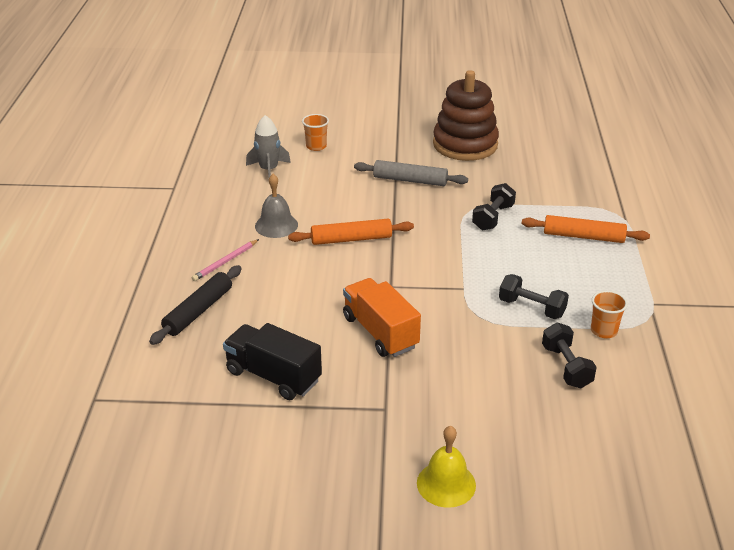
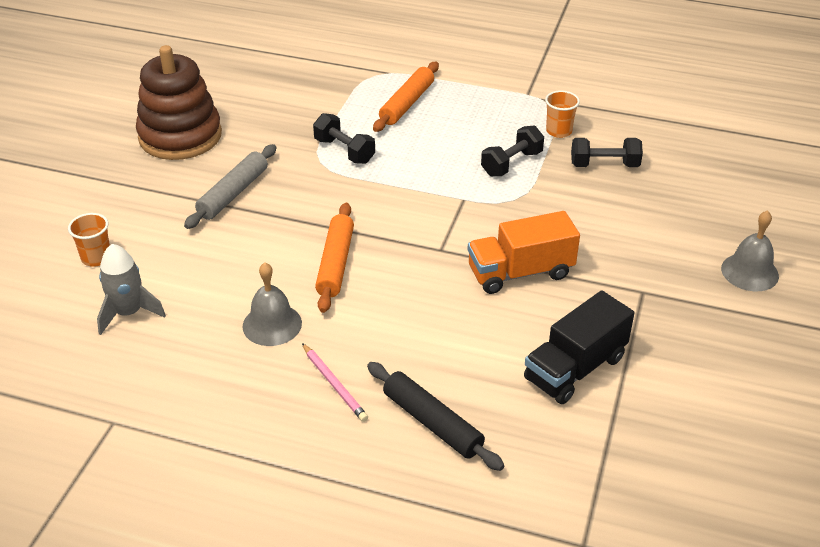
camera: 75 degrees left, 5 degrees up
(446, 484) = (749, 272): yellow bell -> grey bell

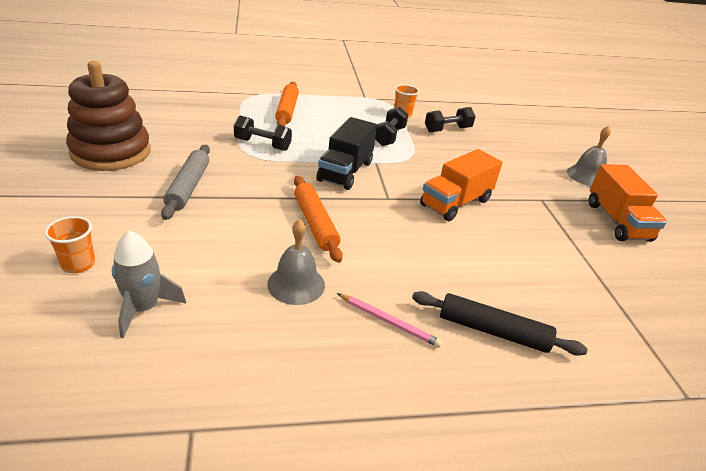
camera: 30 degrees left, 5 degrees down
(575, 368) = (550, 260): black truck -> black truck (345, 171)
(722, 344) = (617, 221): none -> orange truck

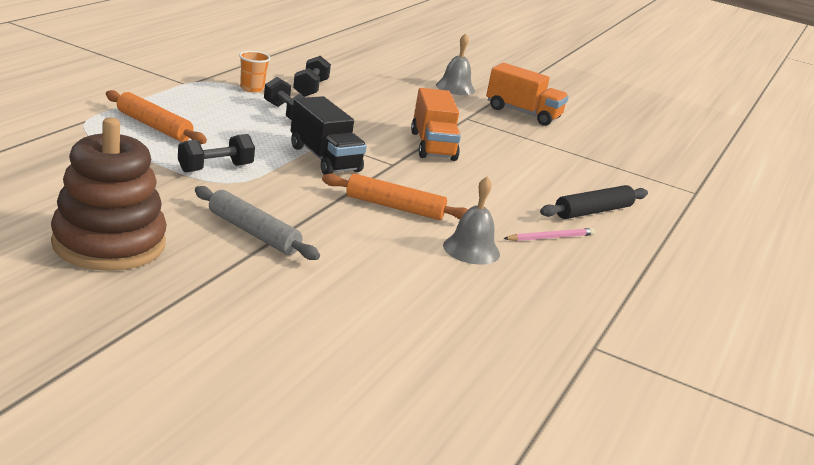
camera: 55 degrees left, 10 degrees down
(78, 264) = (331, 328): orange cup -> none
(144, 308) = (436, 319): grey rocket -> none

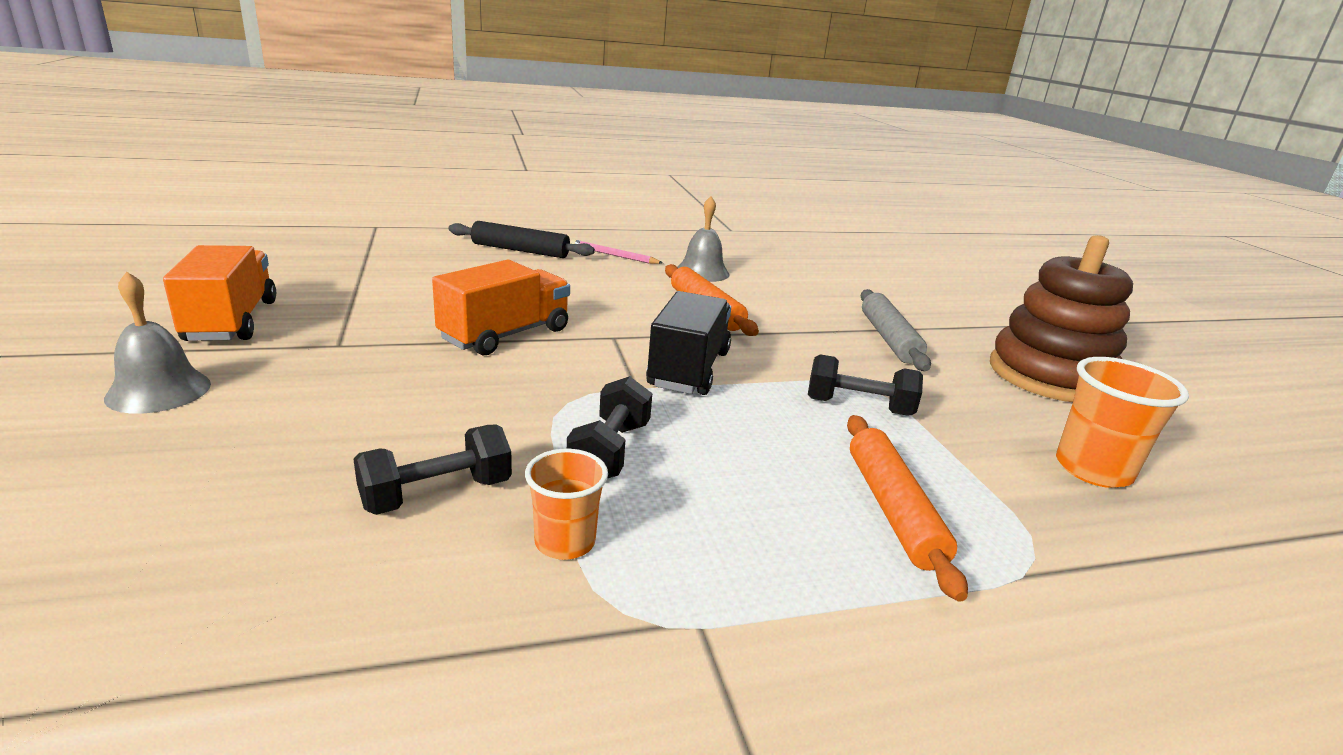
camera: 130 degrees left, 0 degrees up
(61, 174) = (1093, 470): none -> orange cup

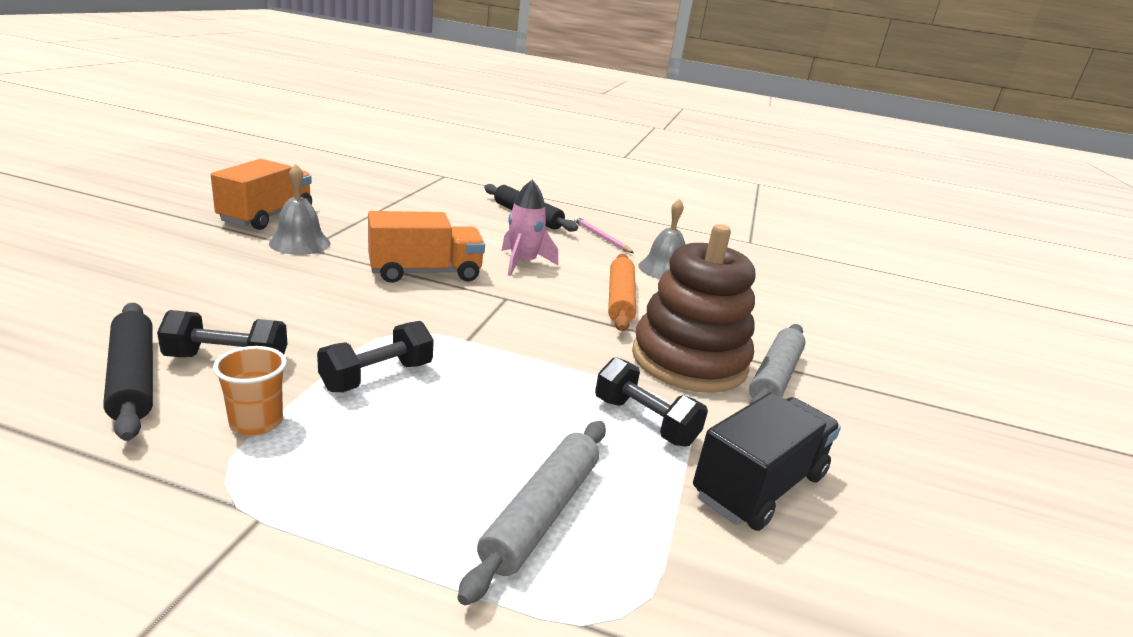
camera: 30 degrees right, 0 degrees up
(158, 390) = (173, 246): grey bell -> grey bell (300, 243)
(359, 555) = (134, 378): none -> black rolling pin
(582, 299) = (523, 263): none -> pink rocket
(689, 369) = (531, 340): black truck -> black truck (759, 486)
(892, 510) = (541, 513): orange rolling pin -> grey rolling pin
(1049, 375) = (927, 473): brown stacking toy -> brown stacking toy (689, 360)
(1093, 470) = (829, 577): orange cup -> none

